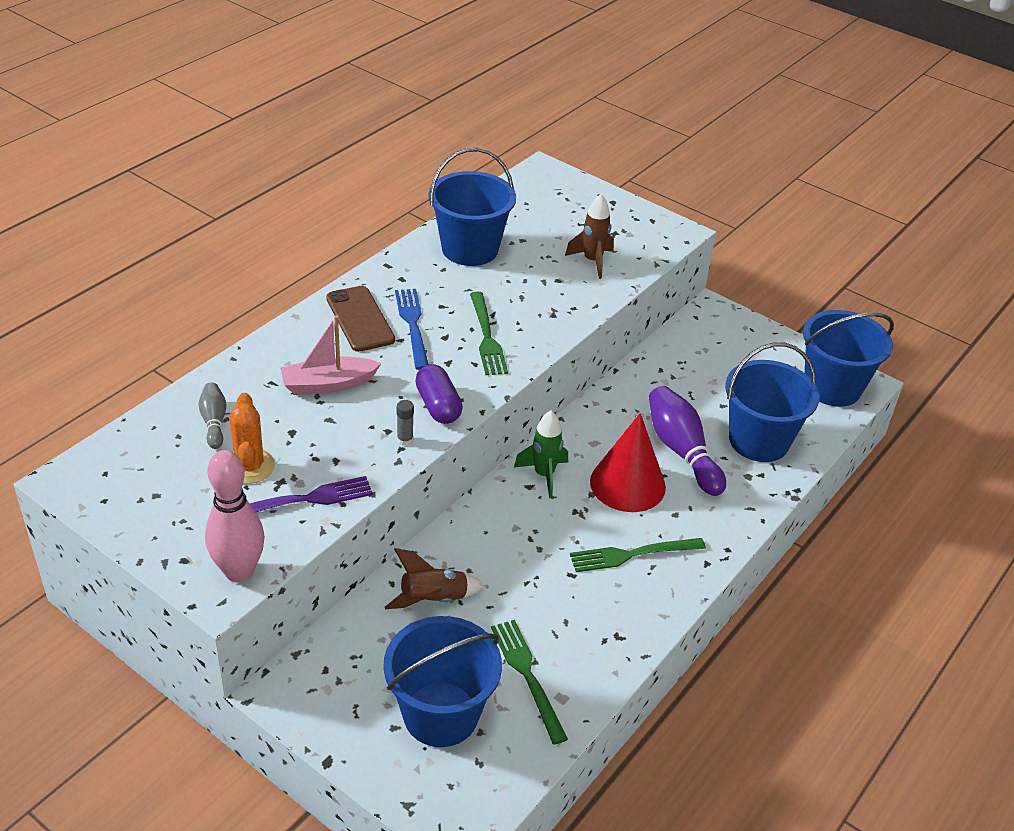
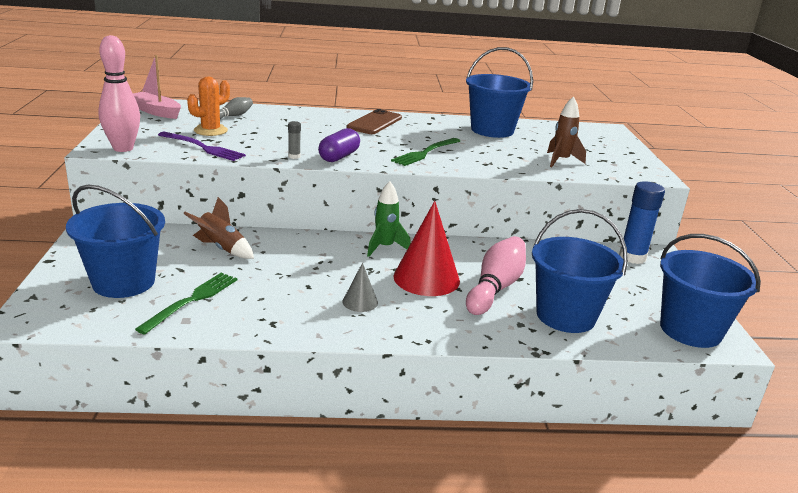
camera: 50 degrees right, 15 degrees down
(328, 384) = (307, 129): pink boat -> pink boat (156, 112)
(412, 324) = (396, 134): blue fork -> none
(631, 555) = (360, 302): green fork -> grey cone
(681, 451) = (495, 288): purple bowling pin -> pink bowling pin
(705, 329) = (632, 257): none -> blue glue stick

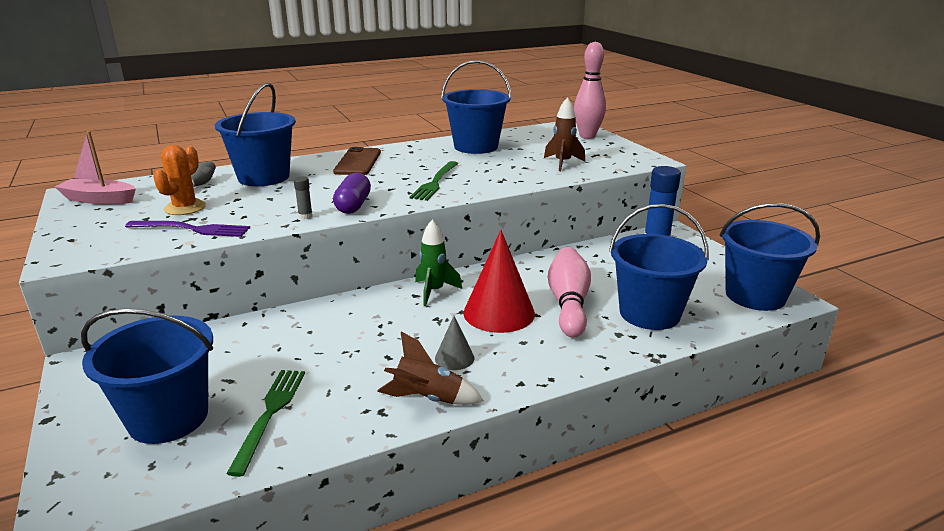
camera: 20 degrees left, 0 degrees up
(123, 148) = (92, 252): pink bowling pin -> pink bowling pin (587, 136)
(221, 248) = (260, 341): brown rocket -> brown rocket (427, 398)
(288, 119) = (264, 177): none -> blue bucket

